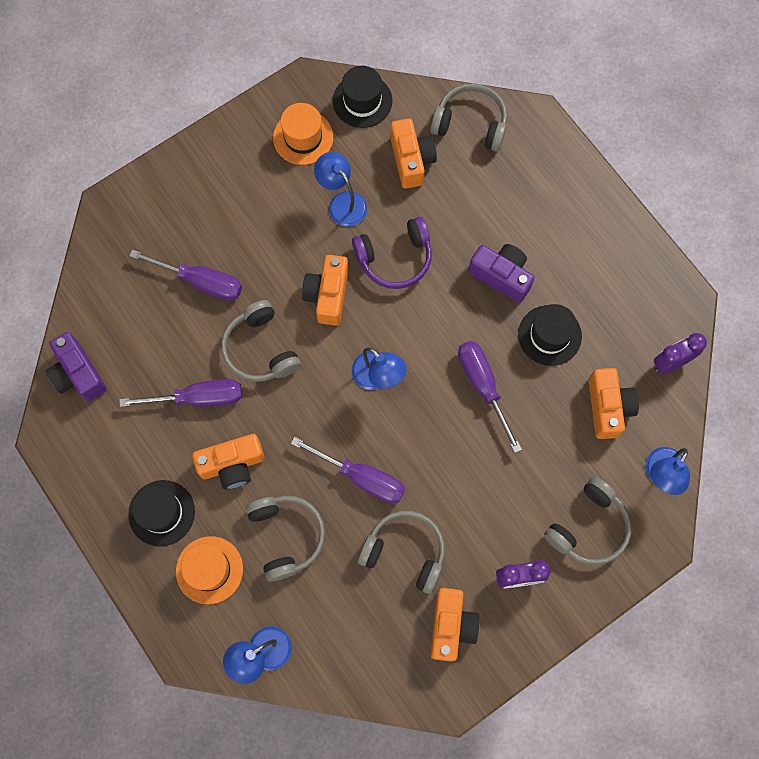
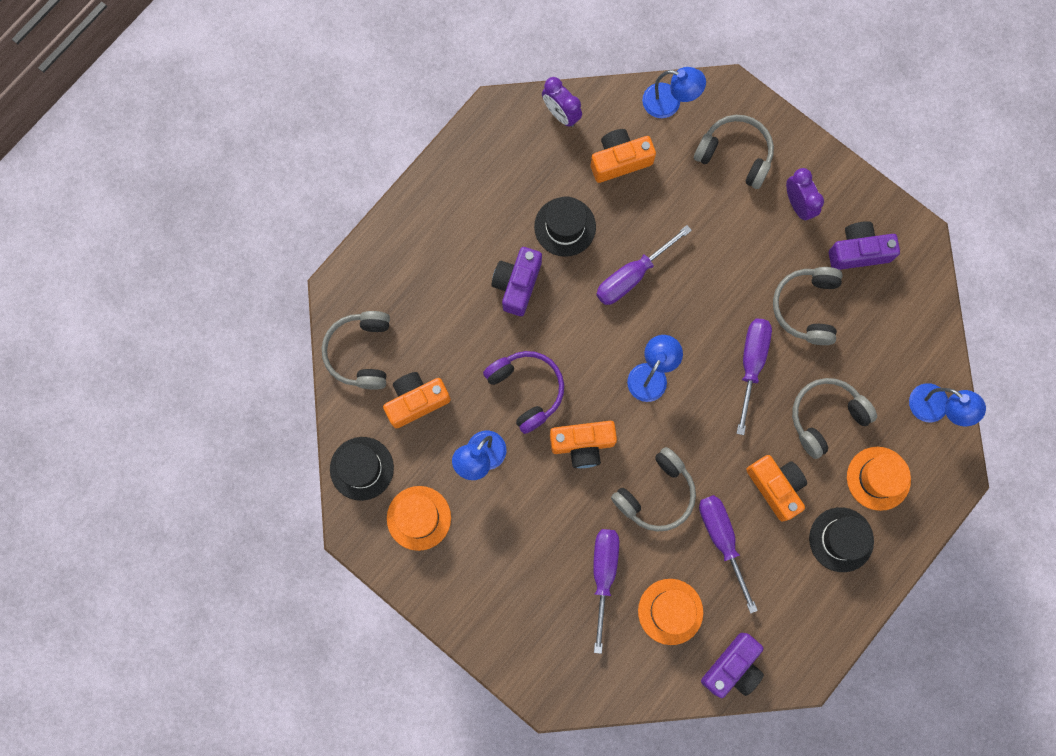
camera: 105 degrees left, 5 degrees up
(148, 332) = (670, 611): none -> orange hat
(451, 626) = (858, 251): orange camera -> purple camera

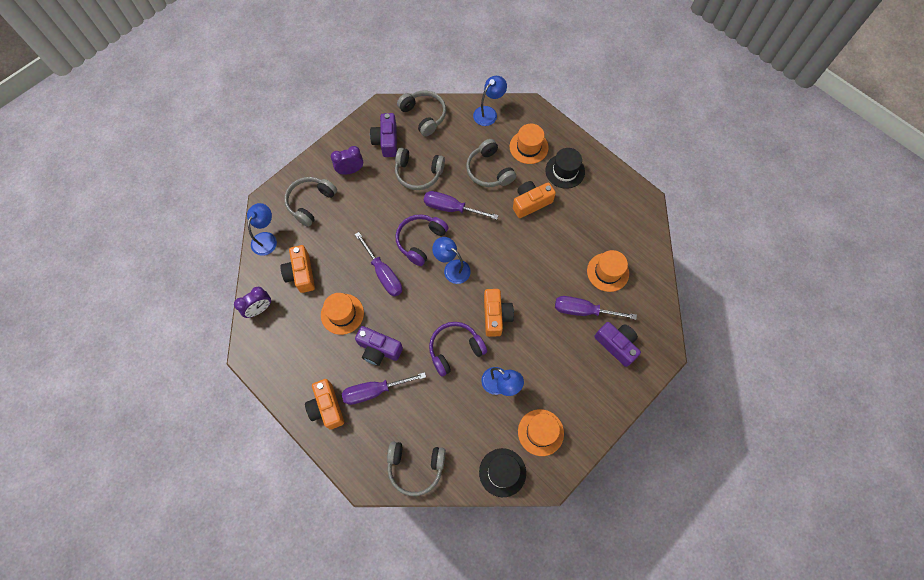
camera: 85 degrees left, 10 degrees down
(416, 401) = (456, 428): orange camera -> orange camera (327, 407)
(565, 227) = (342, 314): black hat -> orange hat
(656, 494) = (532, 273): grey headphones -> grey headphones (424, 115)
(691, 323) = (420, 241): none -> purple headphones
(721, 539) = (562, 237): purple screwdriver -> purple screwdriver (374, 391)
(733, 667) = (642, 239): purple camera -> purple camera (616, 345)

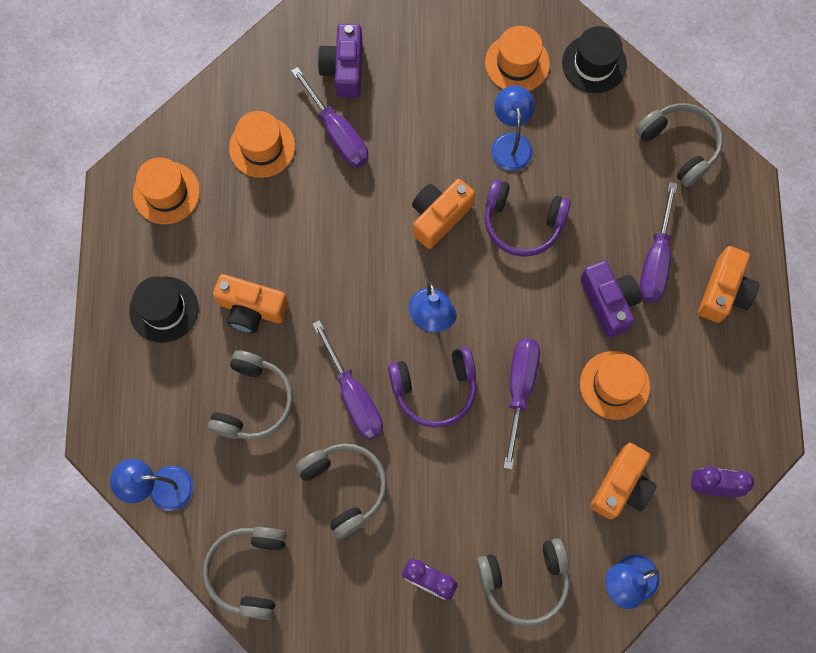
camera: 135 degrees left, 5 degrees up
(374, 391) = (655, 261): purple screwdriver -> purple screwdriver turned 75 degrees clockwise
(386, 141) = (338, 580): purple camera -> none
(528, 147) = (168, 385): orange hat -> orange hat (166, 193)

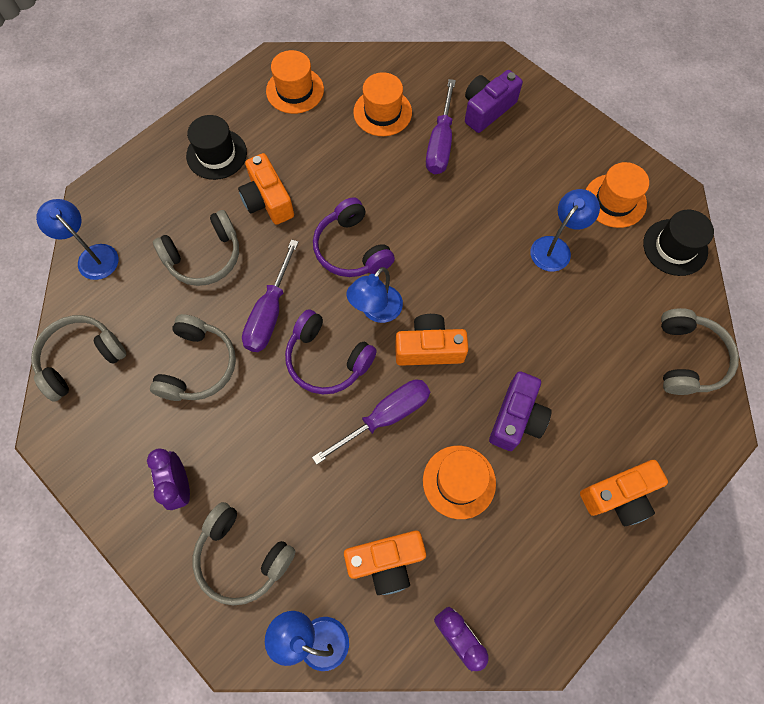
camera: 45 degrees right, 5 degrees down
(439, 217) = (452, 251): orange camera -> orange camera (429, 348)
(522, 223) = (508, 307): purple headphones -> purple headphones (351, 249)
(655, 261) = (584, 423): purple screwdriver -> none

